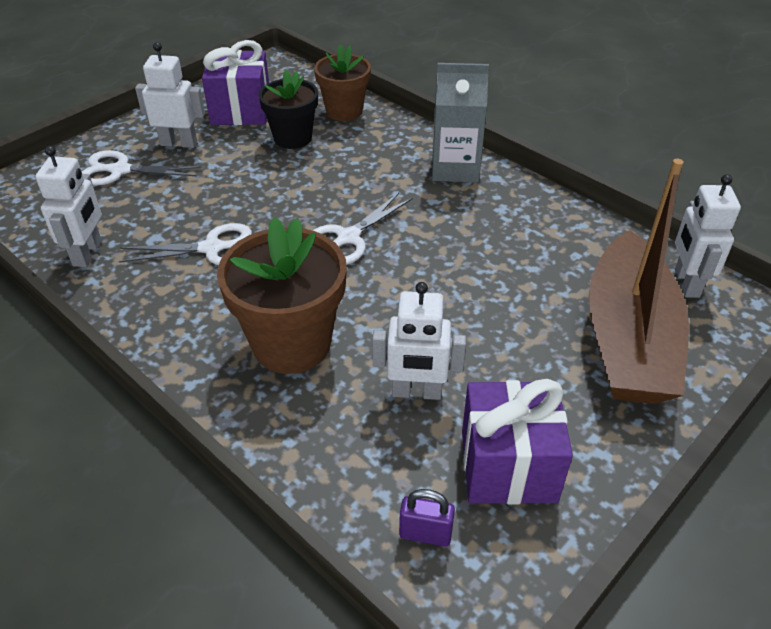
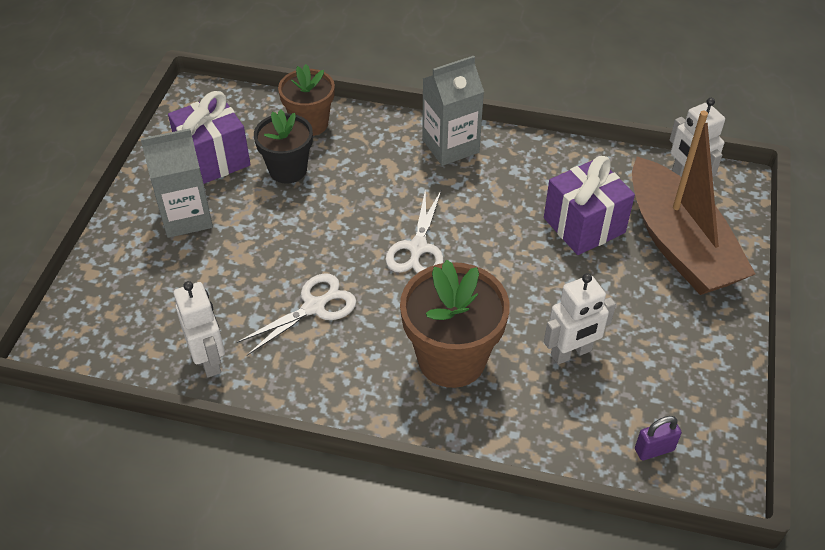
camera: 30 degrees left, 5 degrees up
(120, 170) = (157, 268): white scissors -> none
(179, 143) = (186, 217): white robot -> grey carton
(508, 466) = (670, 376): purple gift -> purple gift (584, 225)

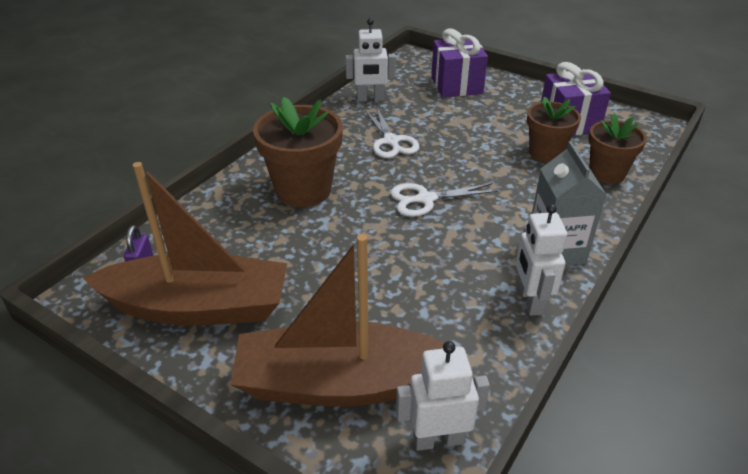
camera: 110 degrees right, 10 degrees down
(186, 217) = (506, 105): grey carton -> none
(288, 170) = (546, 153): black flower pot -> brown flower pot
(418, 248) = (425, 199): white scissors -> white scissors turned 45 degrees counterclockwise
(571, 353) = (263, 253): white robot -> white robot (530, 301)
(584, 225) = (405, 312): purple gift -> purple gift (456, 85)
(670, 373) = (198, 307): none -> brown boat

